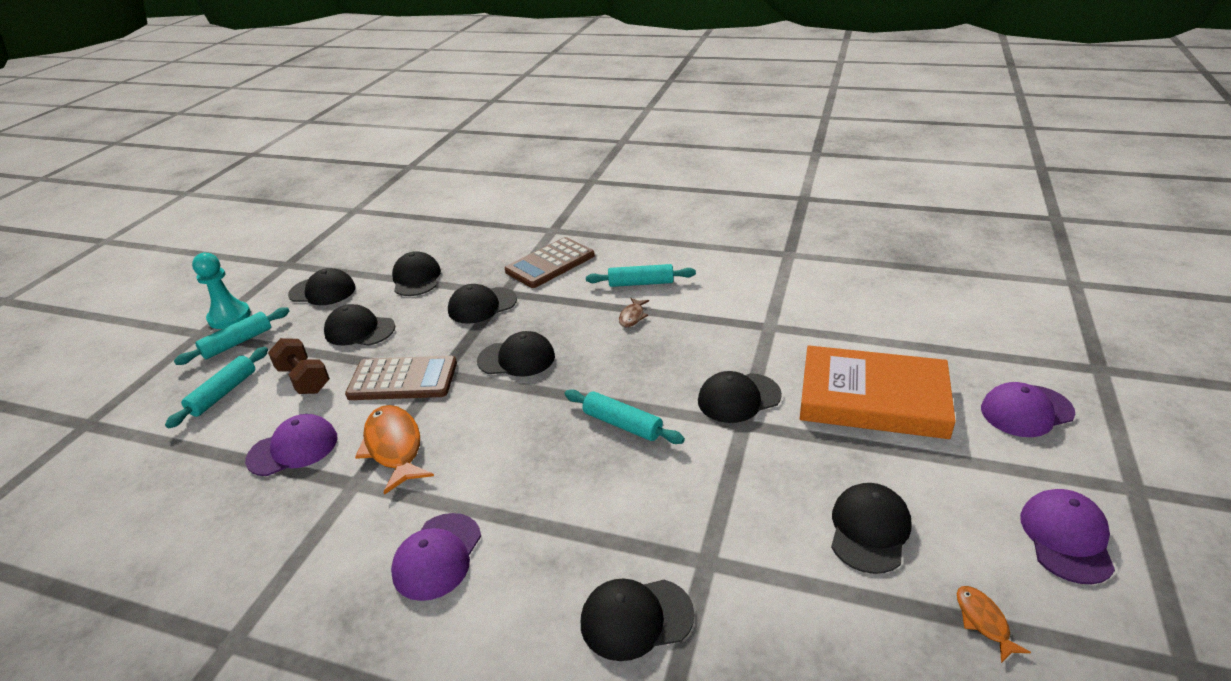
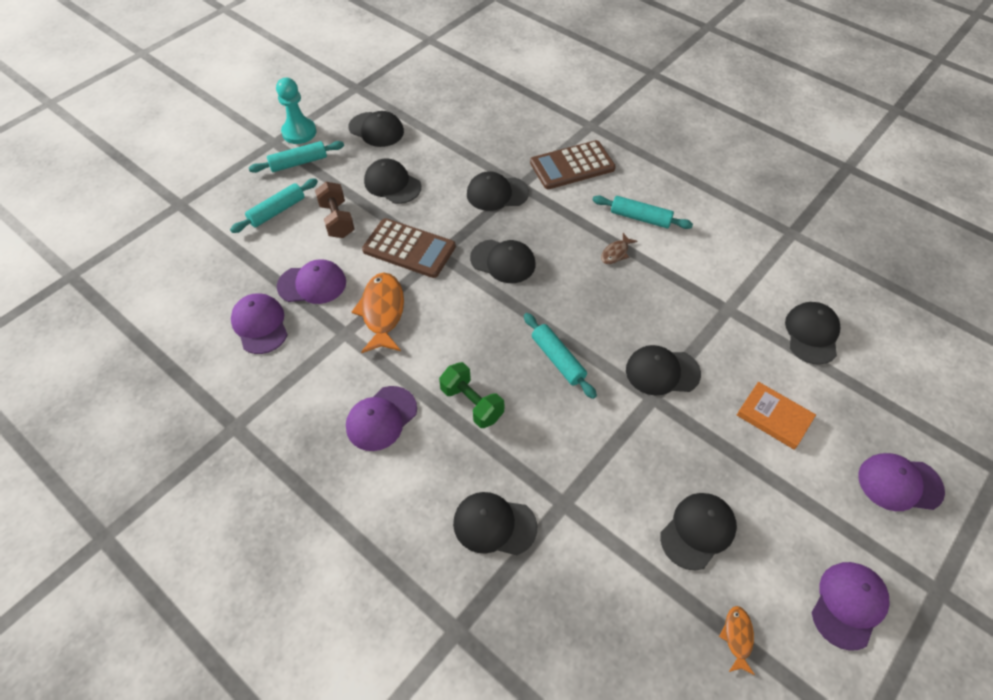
camera: 20 degrees right, 20 degrees up
(235, 512) = (260, 325): none -> purple cap
(416, 278) = (454, 142): black cap -> black cap (812, 334)
(545, 500) = (472, 403): none -> green dumbbell
(873, 398) = (774, 417): orange book -> orange book, size x0.51

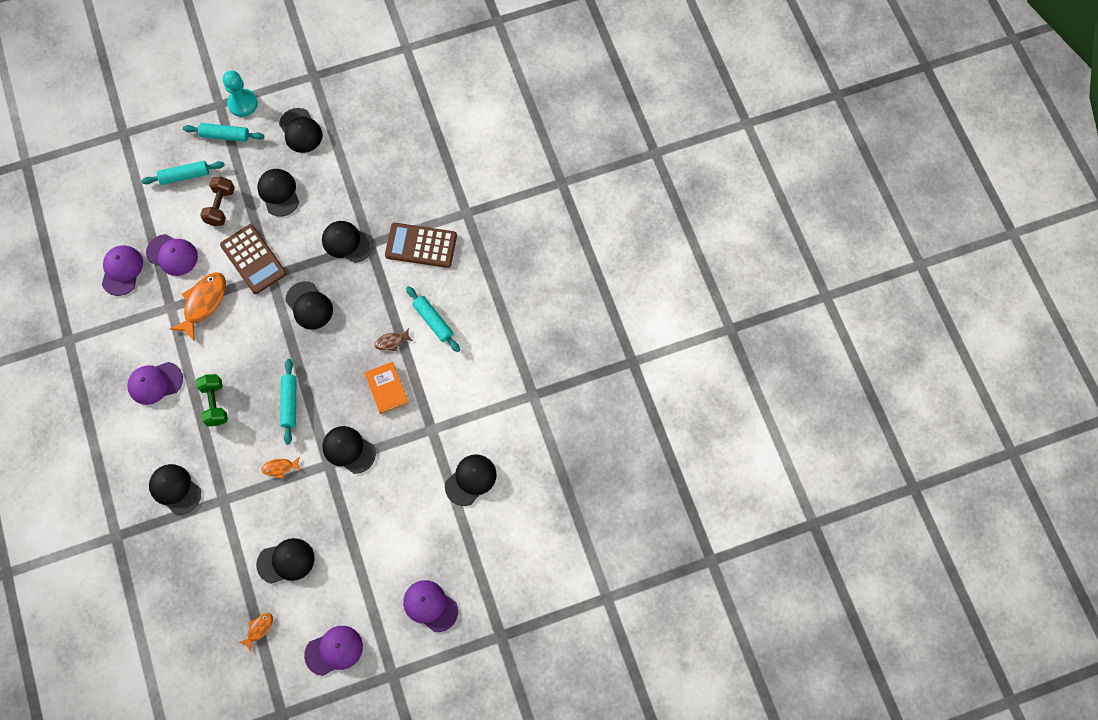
camera: 30 degrees right, 15 degrees up
(602, 430) = (280, 468): none -> orange fish
(774, 417) = (392, 521): orange book -> orange book (387, 388)

